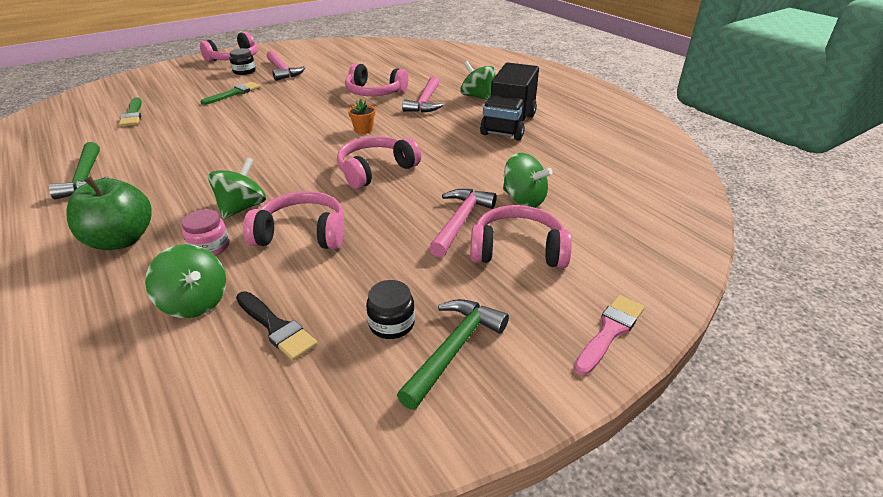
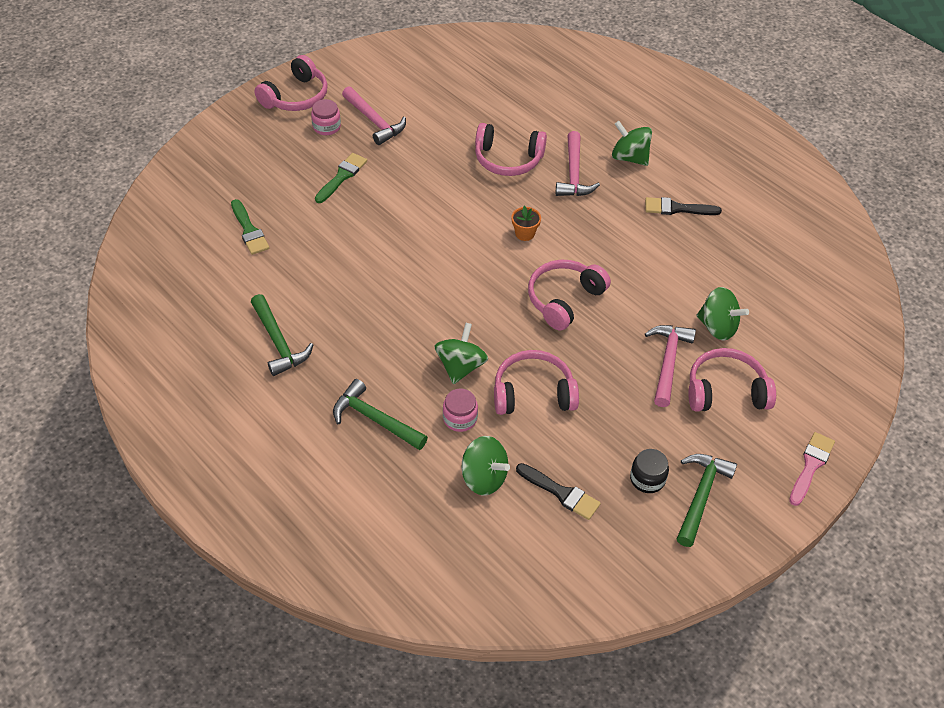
camera: 10 degrees left, 15 degrees up
(121, 240) = (375, 419): green apple -> green hammer
(244, 71) = (326, 127): black jar -> pink jar
(508, 124) = (677, 208): black truck -> black brush

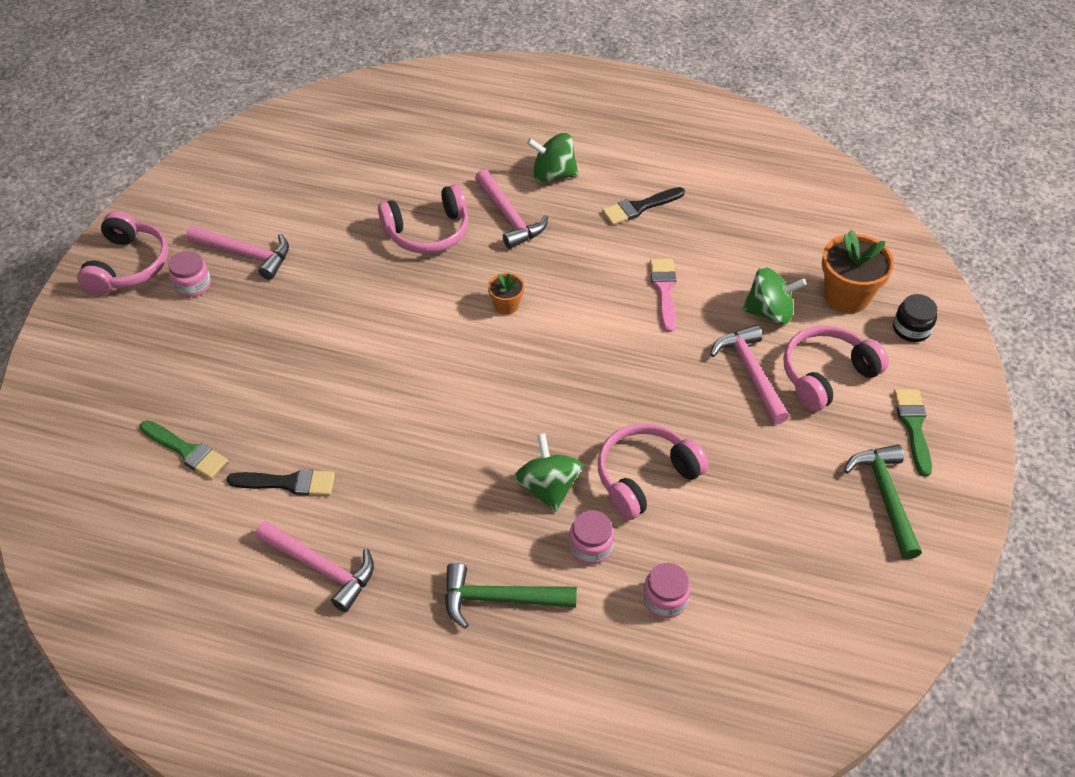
camera: 30 degrees left, 0 degrees up
(278, 342) = (321, 568): green hammer -> pink hammer
(342, 176) = (254, 335): green brush -> green brush (913, 427)
(484, 477) = (665, 599): green spinning top -> pink jar
(561, 493) = (754, 571): black brush -> black brush (288, 483)
(564, 299) = (600, 358): pink headphones -> none
(647, 479) = (824, 507): black jar -> black jar (911, 329)
(790, 344) = (846, 296): none -> orange flower pot
(811, 466) = (957, 410): pink brush -> pink brush (664, 291)

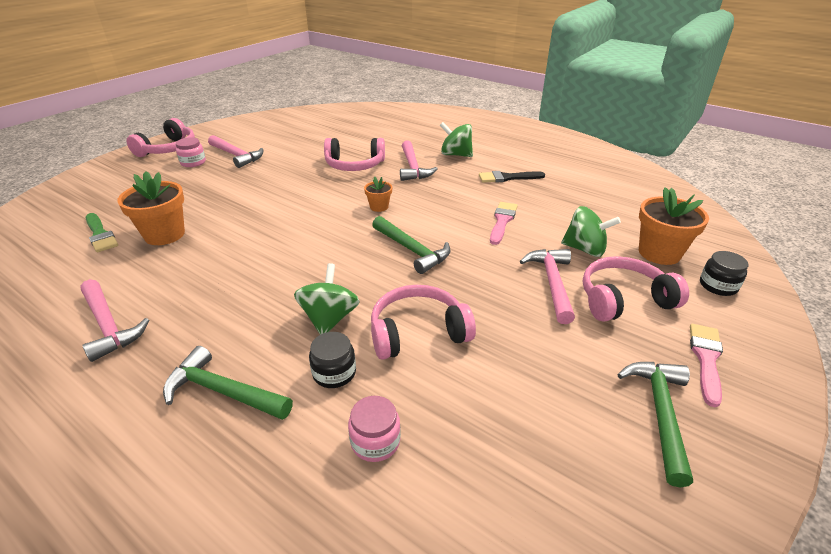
camera: 20 degrees right, 15 degrees down
(270, 427) = (164, 234): none -> orange flower pot
(288, 483) = (142, 267): black brush -> none
(583, 367) = (412, 250): none -> green hammer
(591, 546) = (334, 373): pink jar -> black jar
(913, 427) = (706, 359): green brush -> pink brush

